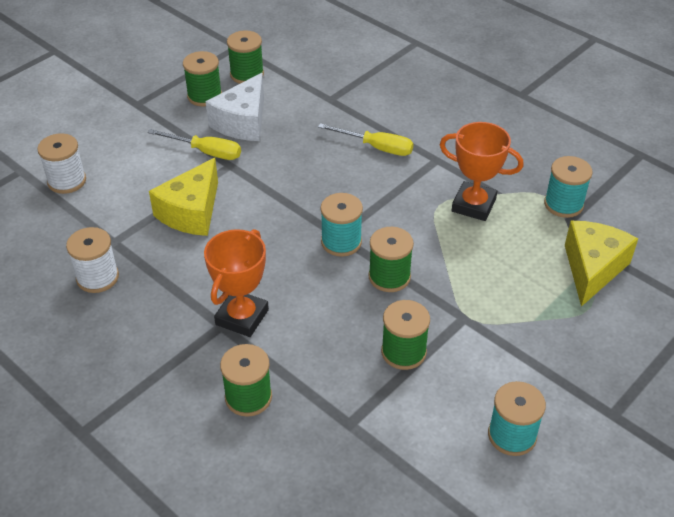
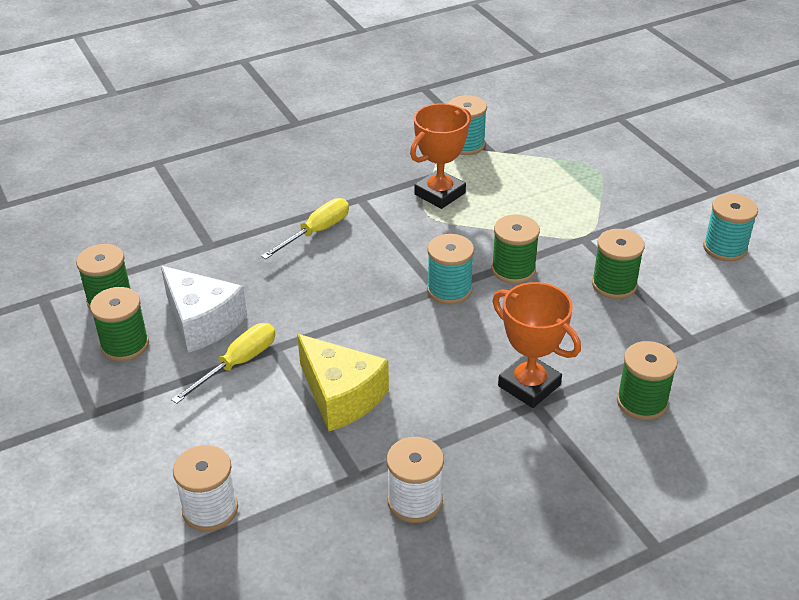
camera: 70 degrees left, 5 degrees down
(592, 269) = (552, 154): yellow cheese -> none

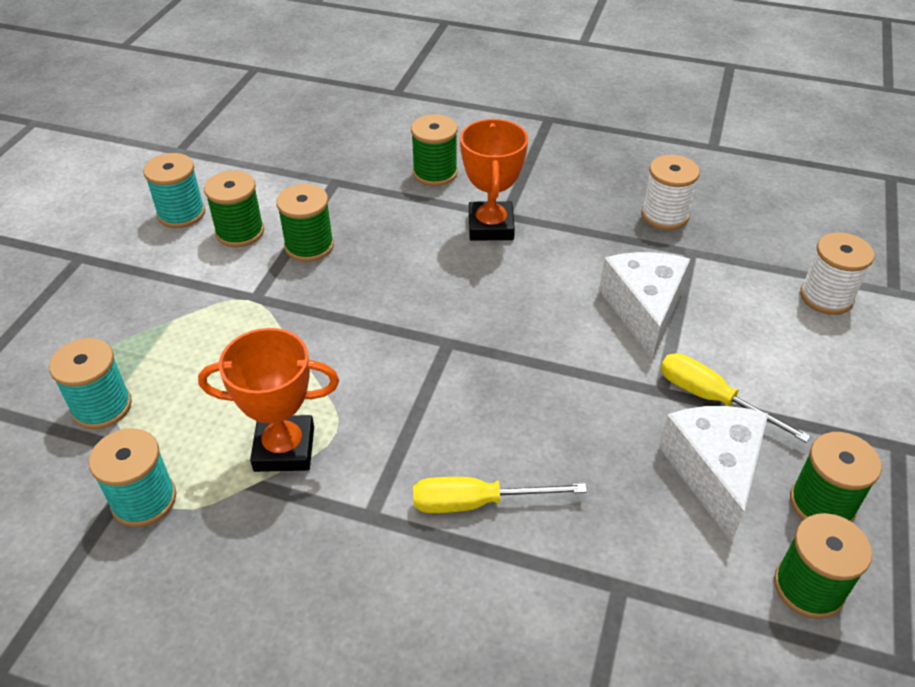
camera: 135 degrees left, 5 degrees up
(238, 364) = (712, 399): yellow screwdriver -> yellow screwdriver turned 45 degrees clockwise
(341, 396) = (643, 310): yellow cheese -> white cheese
(449, 290) = (438, 334): turquoise spool -> turquoise spool (102, 407)
(513, 270) = (359, 313): green spool -> green spool (240, 232)

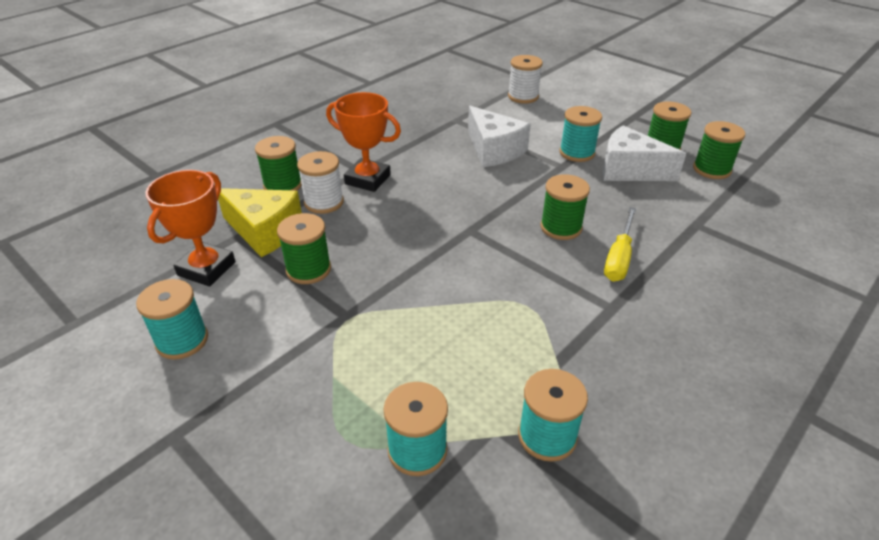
camera: 65 degrees left, 5 degrees down
(240, 232) = (250, 306): green spool -> green spool (561, 227)
(284, 449) = (530, 336): orange trophy -> orange trophy (206, 269)
(351, 194) = (264, 231): none -> yellow cheese
(643, 310) = (494, 150): white cheese -> white cheese turned 150 degrees counterclockwise
(664, 215) = (417, 117): white spool -> white spool (324, 202)
(712, 399) = (577, 153): yellow screwdriver -> turquoise spool

